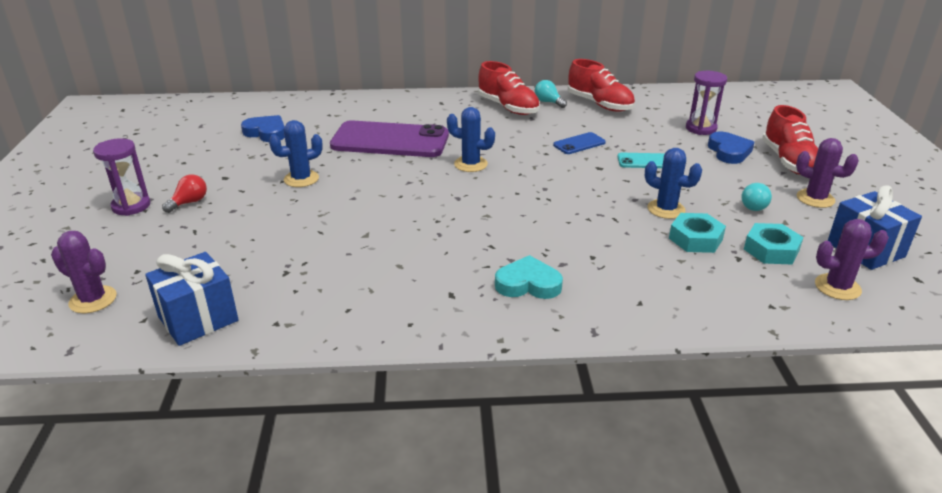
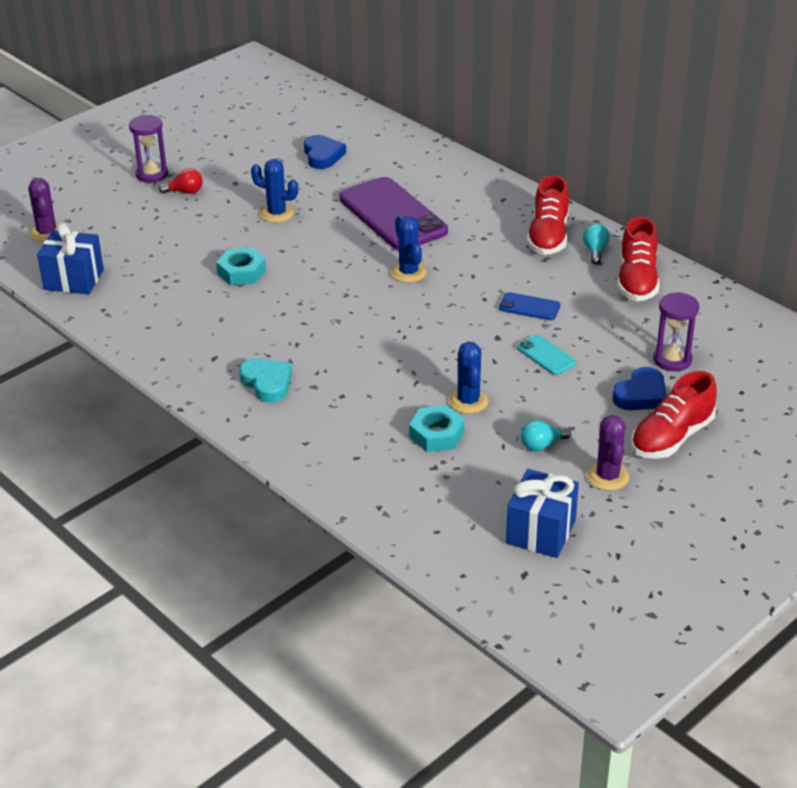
camera: 50 degrees right, 5 degrees up
(771, 250) = (470, 480): turquoise nut -> turquoise nut (241, 272)
(837, 287) = (451, 532): purple cactus -> none

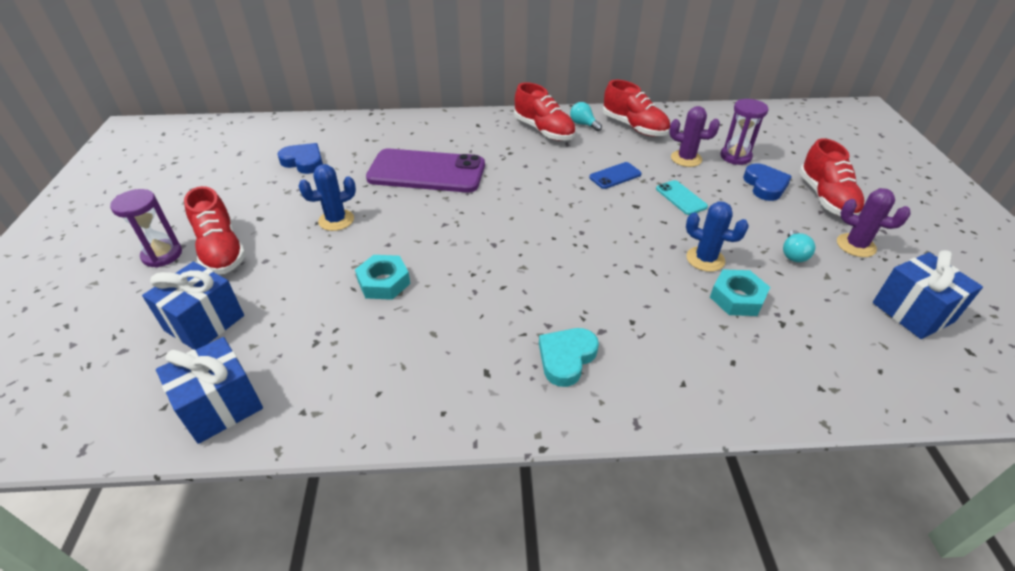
camera: 50 degrees left, 5 degrees up
(47, 233) = (113, 380): purple cactus -> purple cactus (686, 159)
(120, 231) = (204, 323): none -> blue gift
(185, 192) = (221, 250): red light bulb -> red shoe
(267, 383) = (566, 358): turquoise heart -> turquoise heart turned 60 degrees counterclockwise
(408, 272) = (507, 201): blue cactus -> none
(546, 355) = (681, 198): turquoise phone -> turquoise phone turned 60 degrees clockwise

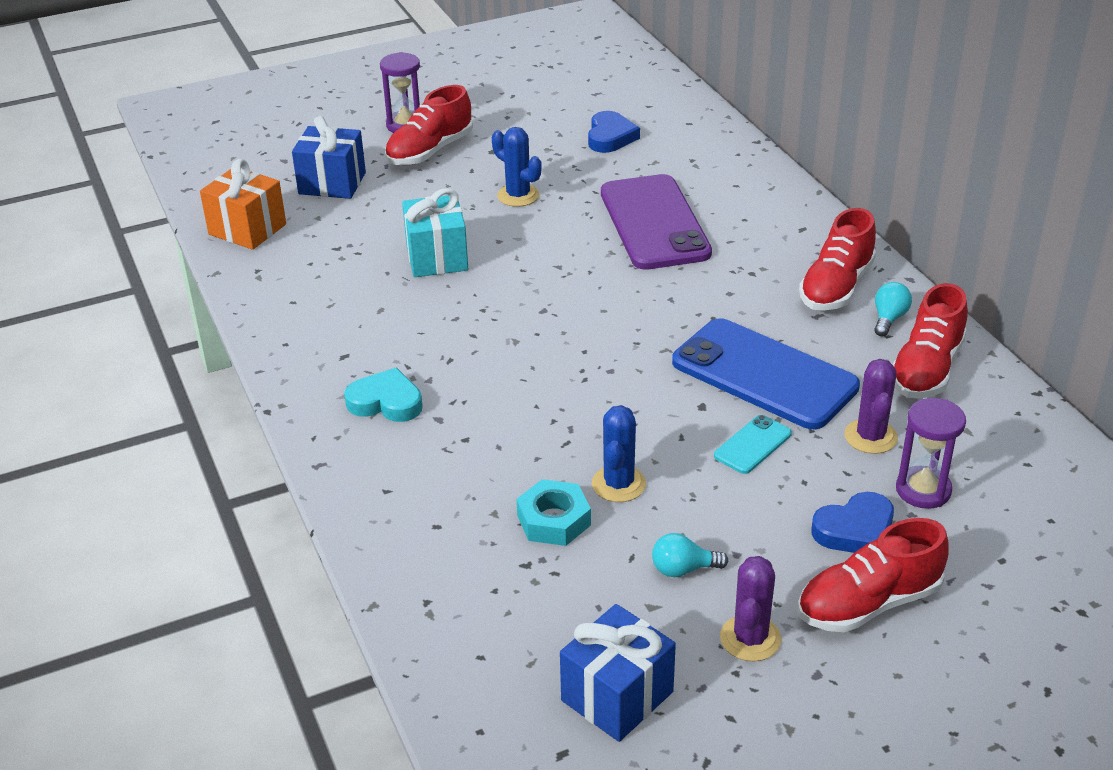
camera: 70 degrees right, 5 degrees down
(221, 406) = (247, 229): blue gift -> orange gift
(384, 282) = (437, 257): turquoise nut -> turquoise gift
(615, 176) = (764, 375): blue phone -> blue phone, size x2.26

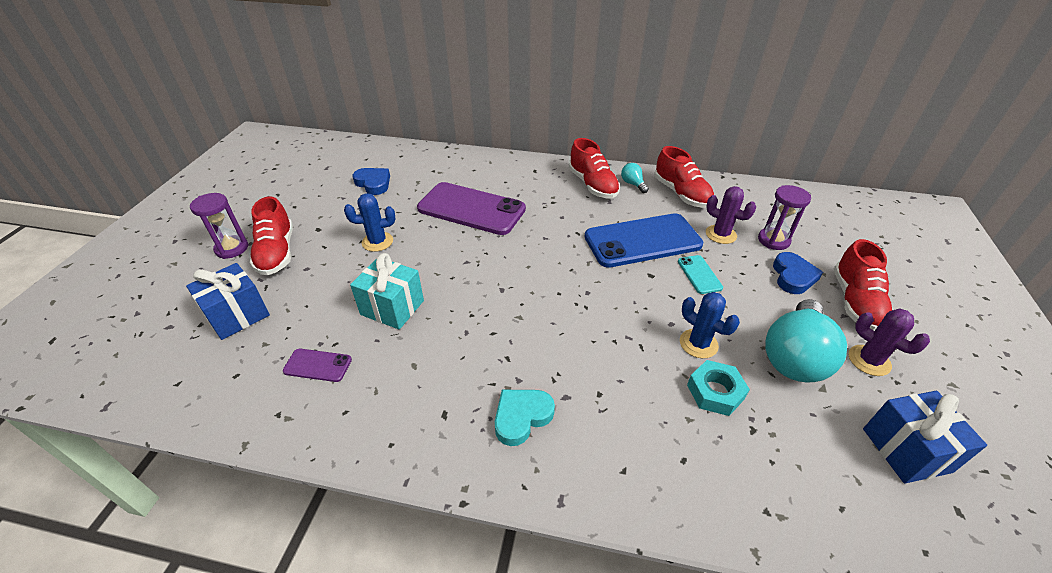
camera: 55 degrees left, 5 degrees up
(247, 229) = (219, 393): orange gift -> none
(324, 258) = (318, 365): none -> purple phone
(683, 569) = (794, 357): turquoise light bulb -> turquoise light bulb, size x2.30

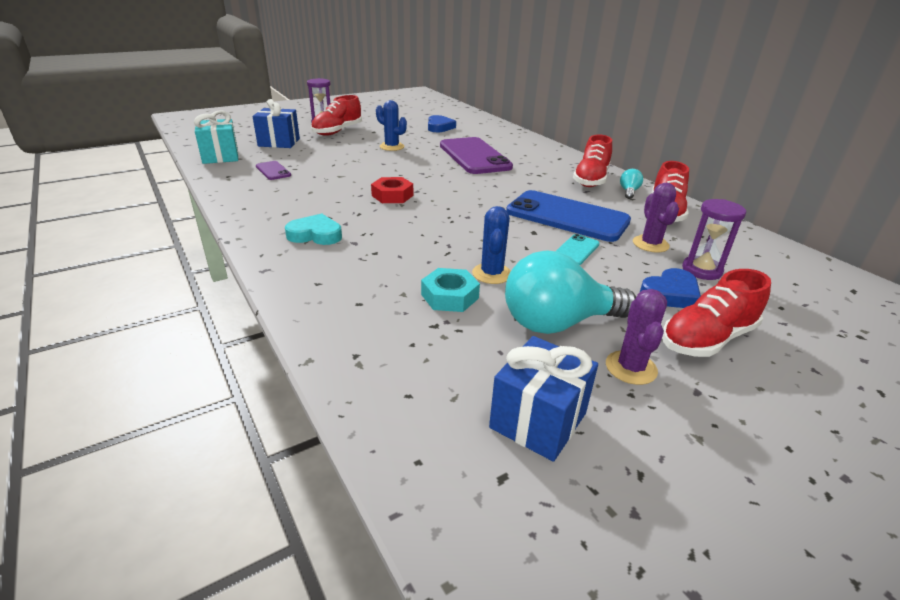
camera: 45 degrees right, 10 degrees down
(392, 307) = (345, 170): turquoise gift -> turquoise gift (220, 156)
(493, 311) = (392, 195): none -> red nut

